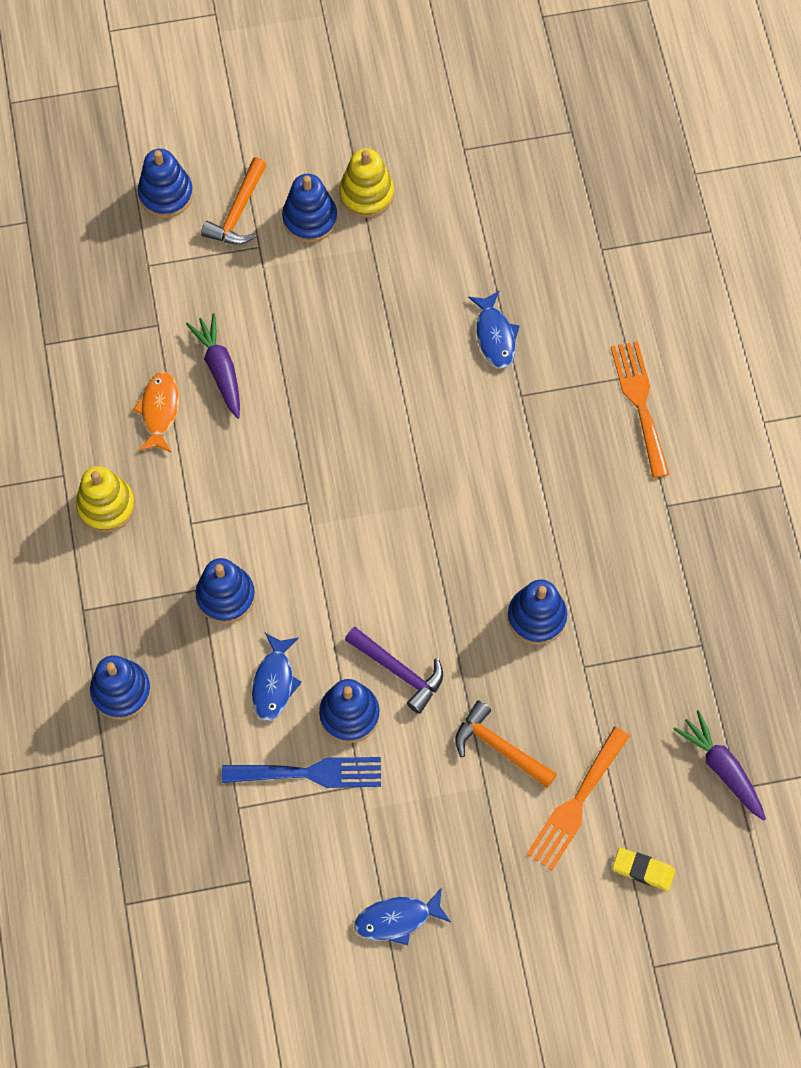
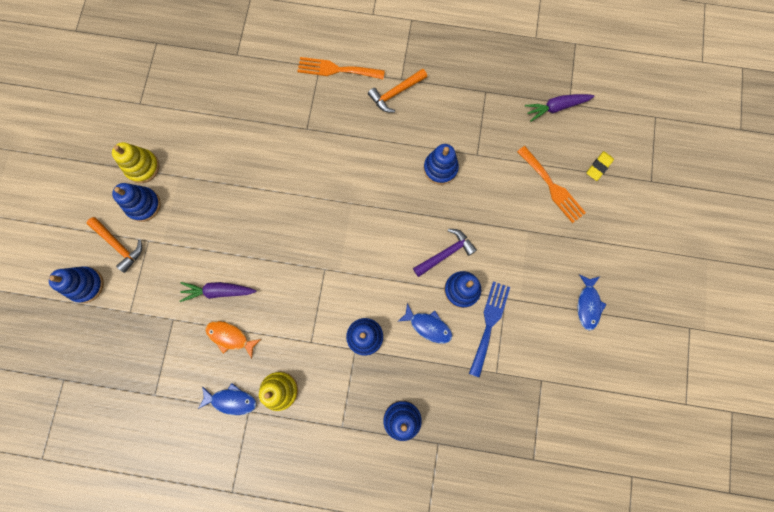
camera: 70 degrees left, 10 degrees up
(495, 336) = (264, 129): blue fish -> blue fish (231, 400)
(499, 747) = (508, 215): orange hammer -> orange hammer (395, 93)

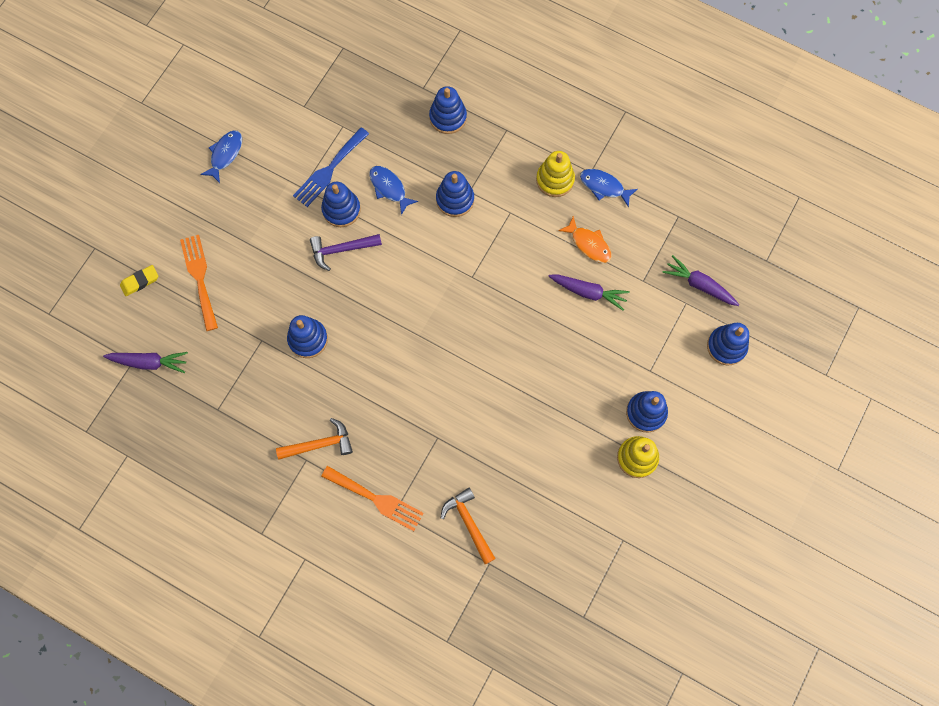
camera: 160 degrees left, 5 degrees down
(119, 245) = (682, 376): orange hammer -> orange hammer (469, 523)
(121, 333) = (699, 285): none -> purple carrot

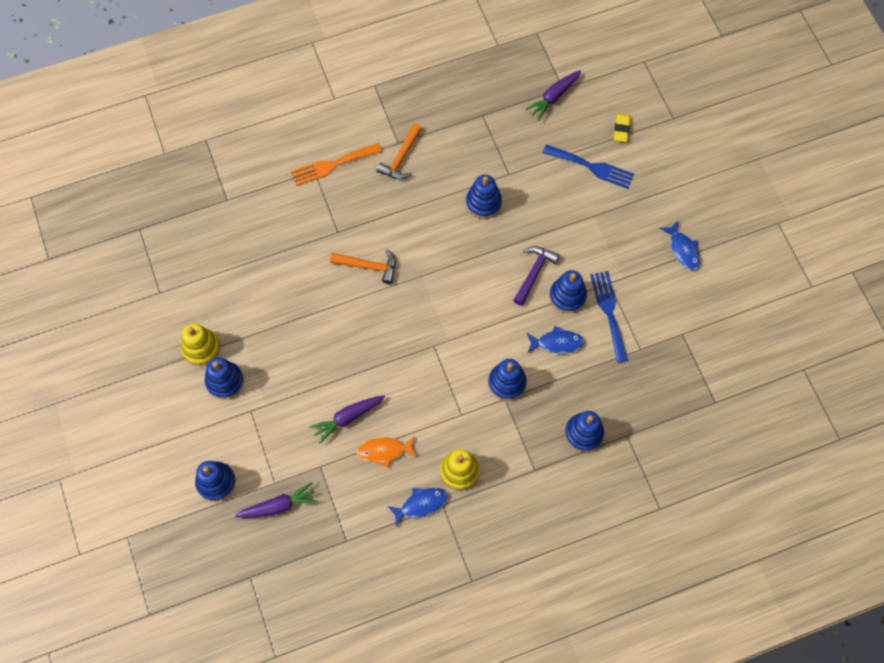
camera: 130 degrees right, 5 degrees down
(199, 278) = (592, 167): orange fork -> blue fork
(469, 523) = (263, 207): orange hammer -> orange hammer (368, 266)

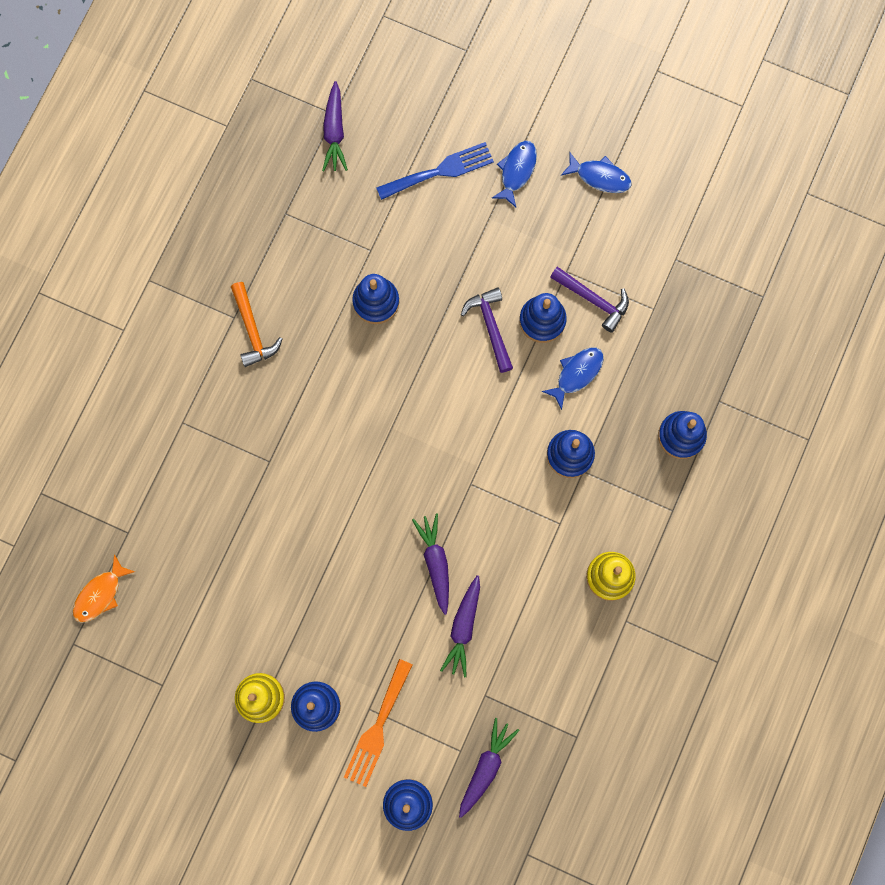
camera: 45 degrees left, 10 degrees up
(332, 165) = (193, 400): orange fork -> orange fork (377, 728)
(368, 266) = (333, 467): orange hammer -> none
(369, 368) = (435, 562): none -> purple carrot
(384, 451) = (527, 624): orange fish -> orange fish (100, 594)
(421, 504) = (607, 639): blue fish -> blue fish (517, 171)
(609, 312) = (593, 300): blue fork -> purple hammer
(621, 129) = (430, 106): yellow eraser -> none

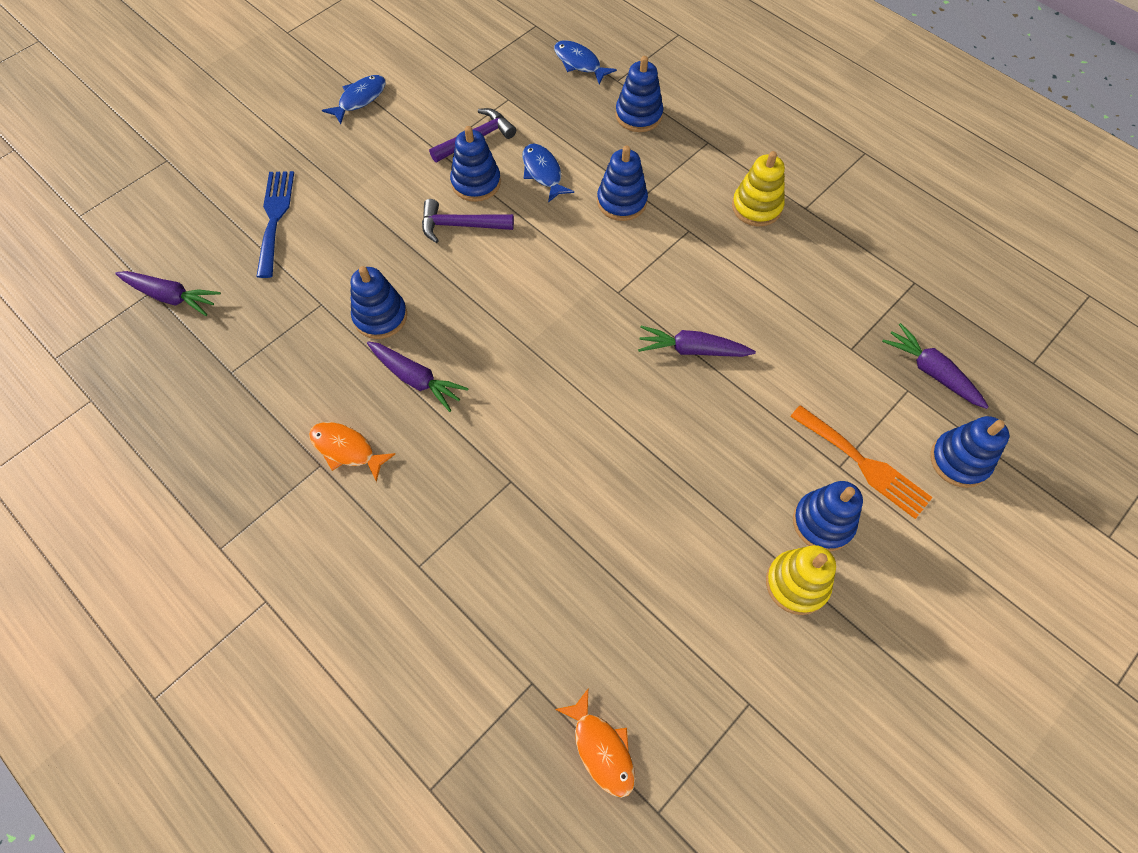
camera: 70 degrees left, 15 degrees down
(252, 330) = (346, 449): orange hammer -> orange fish
(463, 628) = (772, 346): purple carrot -> purple carrot (416, 379)
(517, 171) = (315, 157): blue fish -> blue fish (579, 63)

